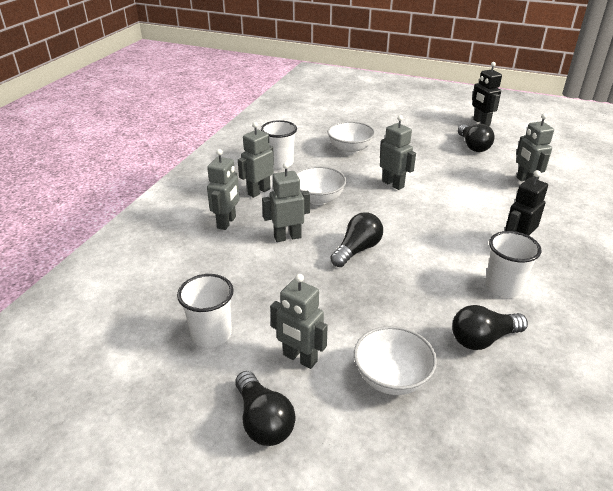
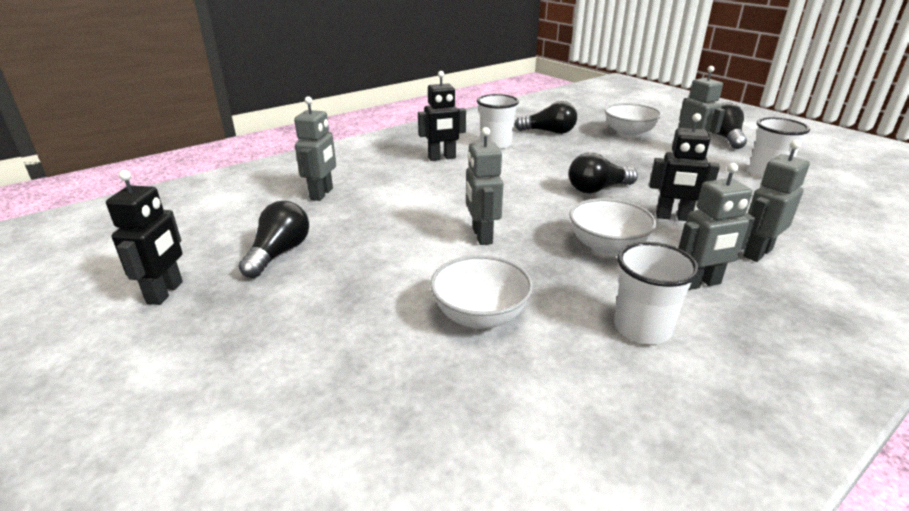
camera: 150 degrees left, 5 degrees down
(287, 237) = (673, 217): grey robot -> black robot

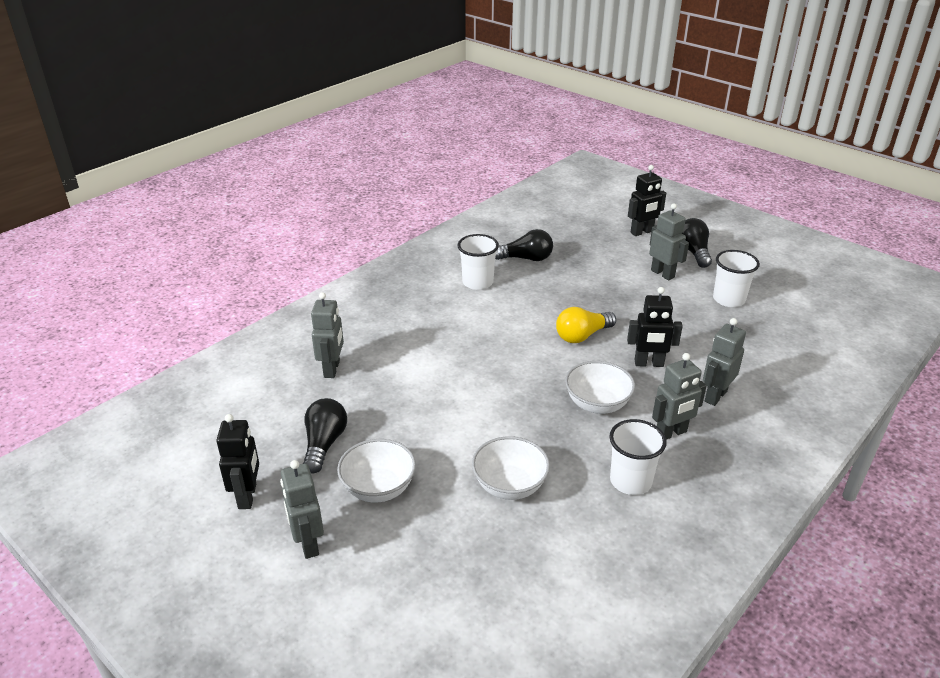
camera: 10 degrees left, 5 degrees up
(442, 158) = (430, 308): black robot -> black robot (642, 232)
(481, 236) = (492, 404): grey robot -> grey robot (308, 544)
(597, 189) = (582, 336): black light bulb -> yellow light bulb
(629, 133) = (603, 254): white bowl -> white bowl (378, 488)

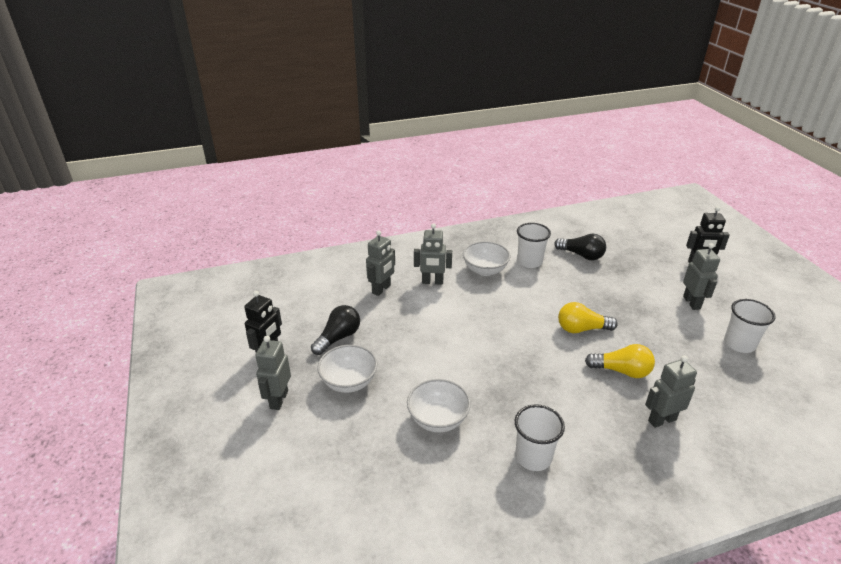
camera: 30 degrees right, 0 degrees up
(597, 404) = (553, 386): white bowl -> white bowl (485, 270)
(649, 364) = (621, 371): black robot -> yellow light bulb
(671, 433) = (597, 434): grey robot -> grey robot (432, 282)
(693, 252) = (735, 293): black light bulb -> none

